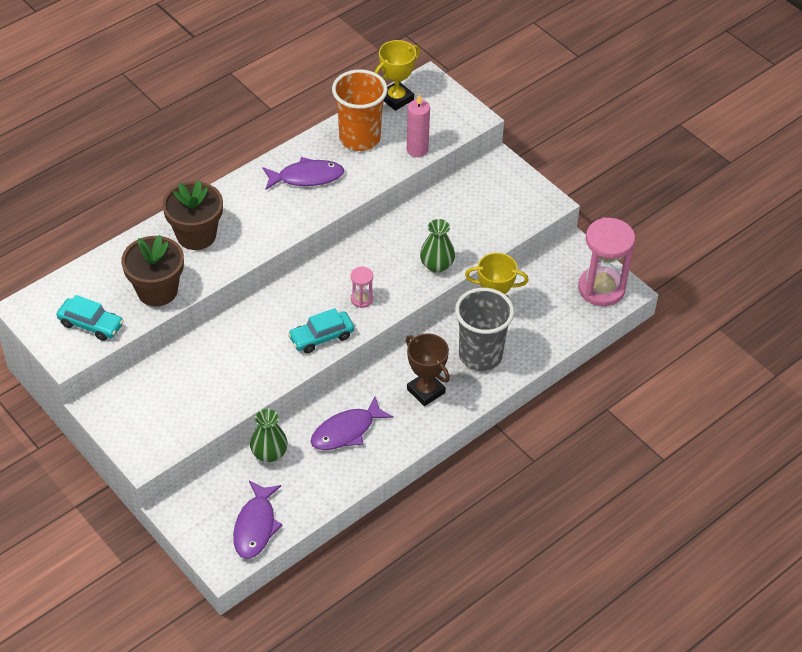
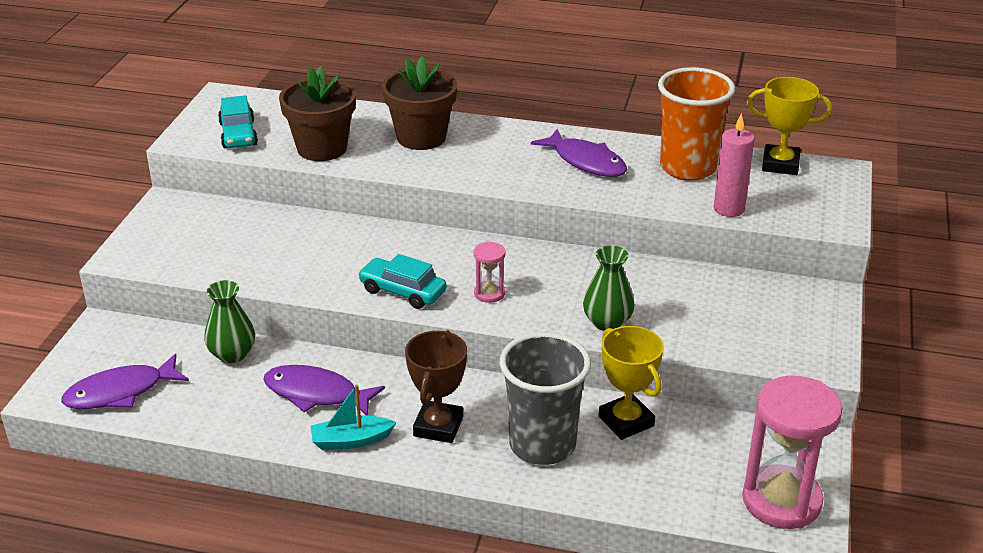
camera: 55 degrees right, 15 degrees down
(403, 436) = (351, 441): none -> turquoise boat

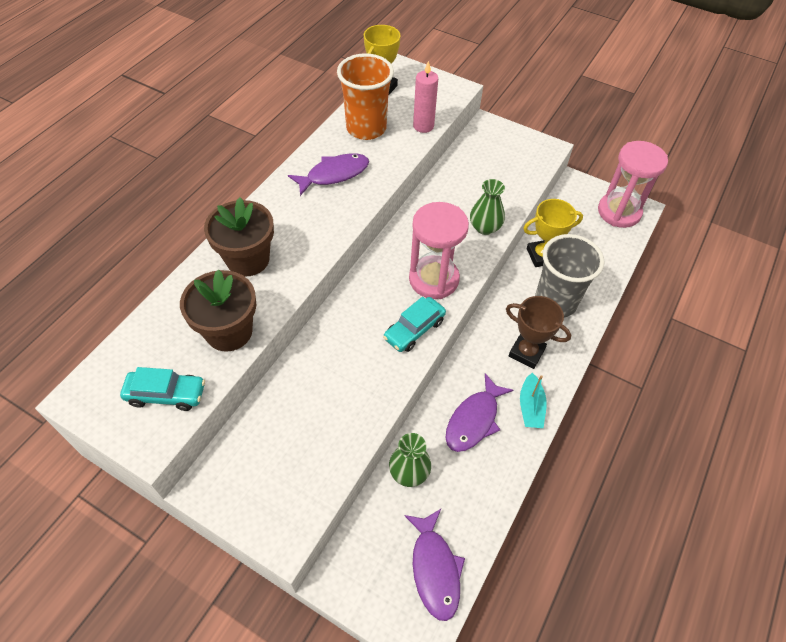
camera: 75 degrees left, 20 degrees up
(489, 293) = (433, 279): pink hourglass -> pink hourglass, size x2.19

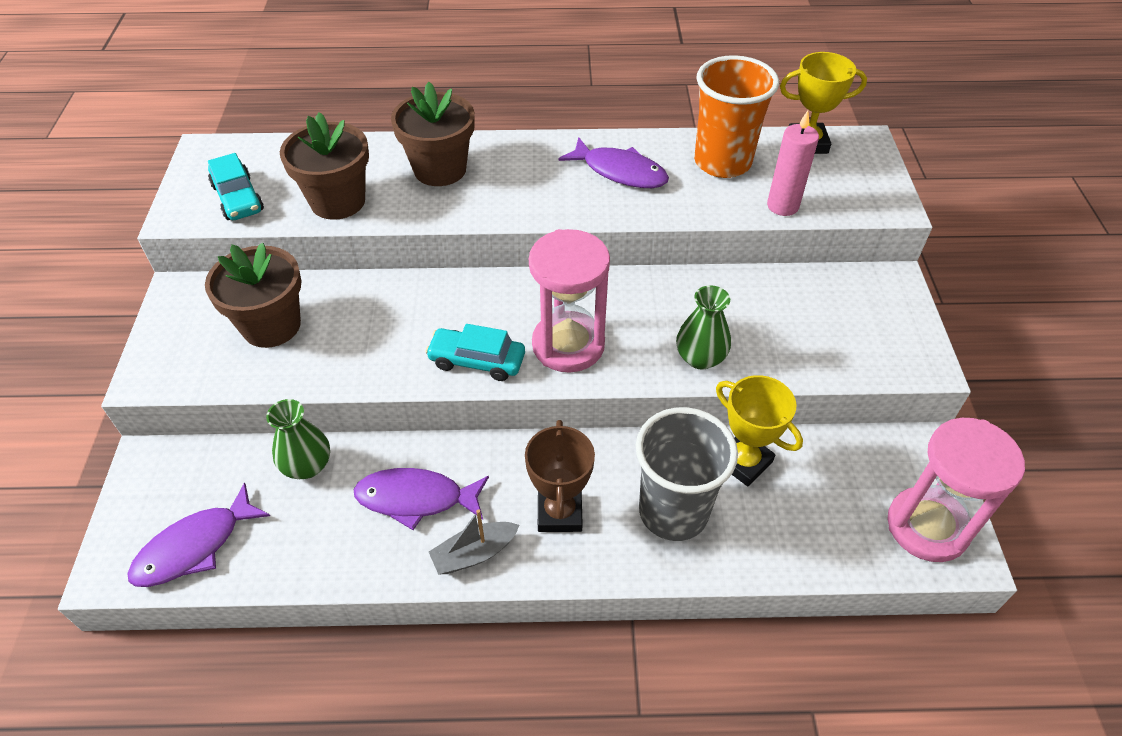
camera: 60 degrees right, 5 degrees down
(294, 434) = (271, 326): none -> brown flower pot
(530, 407) = (474, 553): turquoise boat -> grey boat

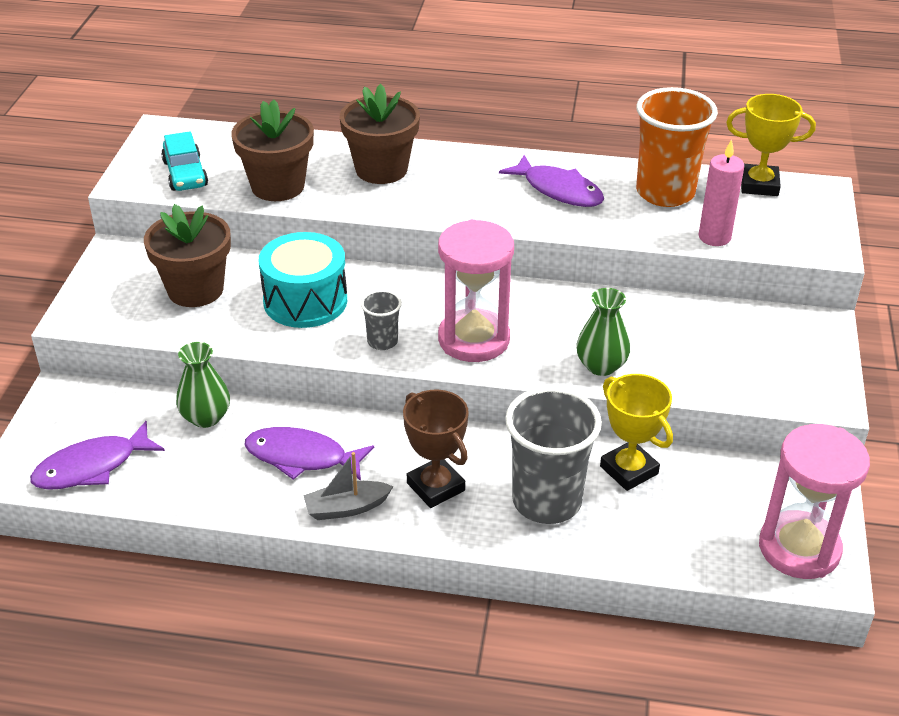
camera: 10 degrees right, 10 degrees down
(388, 323) = (305, 301): none -> turquoise drum
(477, 361) = (382, 341): turquoise car -> grey cup
(559, 512) = (435, 487): brown trophy -> brown trophy turned 45 degrees counterclockwise

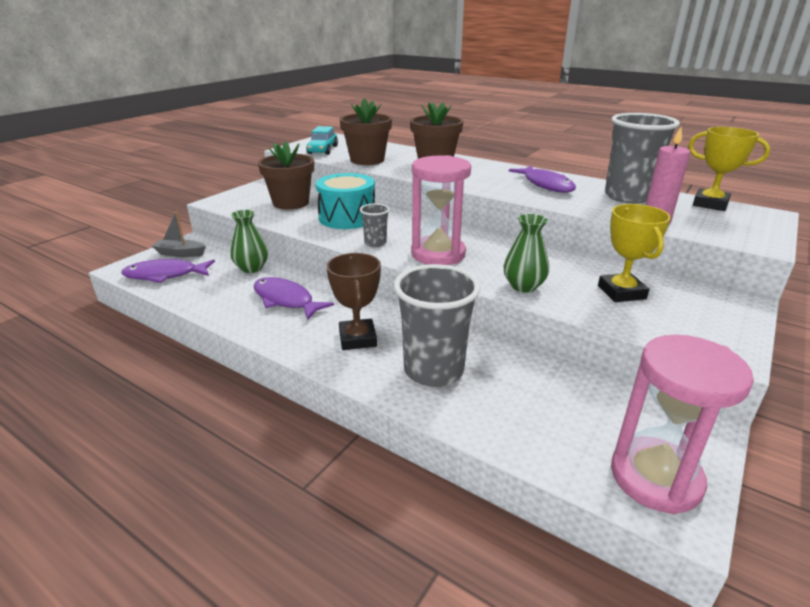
camera: 25 degrees right, 10 degrees down
(346, 508) = (286, 334): grey boat -> grey boat (180, 253)
(629, 470) = (517, 368): yellow trophy -> yellow trophy (621, 292)
(665, 193) = (627, 197): orange cup -> grey cup

